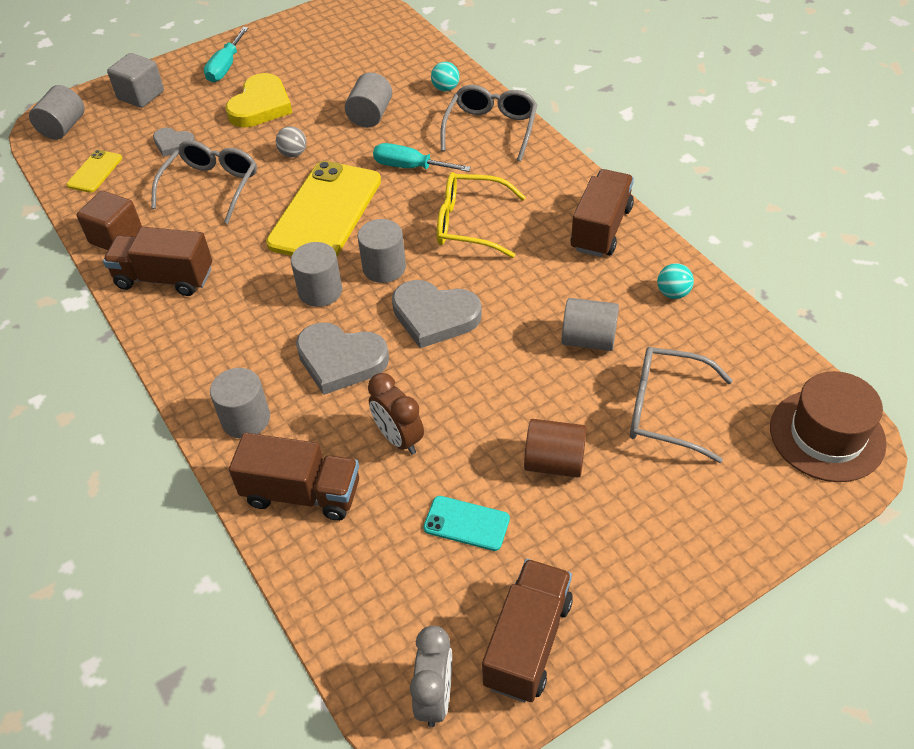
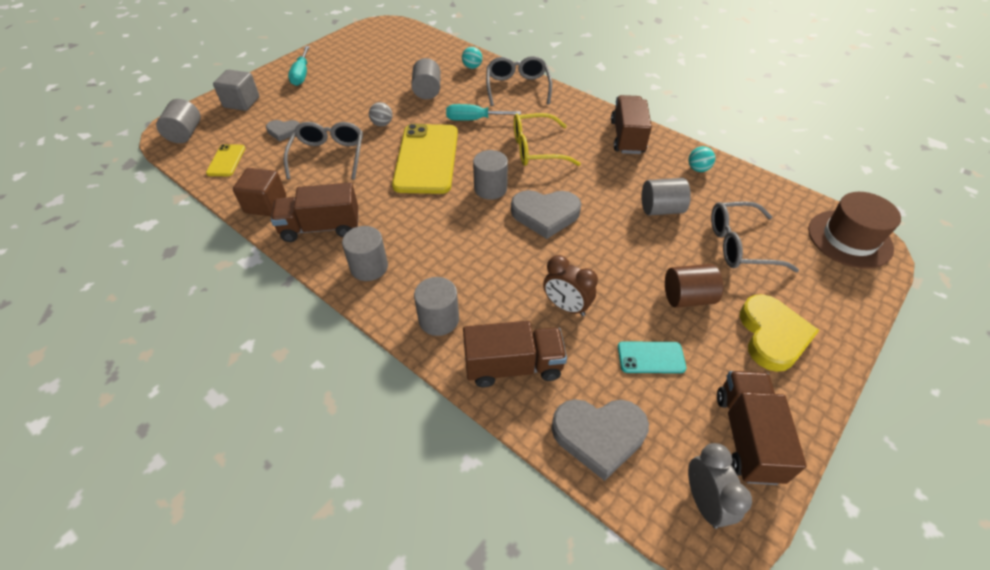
camera: 20 degrees left, 0 degrees up
(261, 106) = (341, 96): yellow heart -> yellow heart (772, 335)
(320, 291) = (450, 213): grey cylinder -> grey cylinder (369, 267)
(340, 360) = (492, 259): grey heart -> grey heart (599, 435)

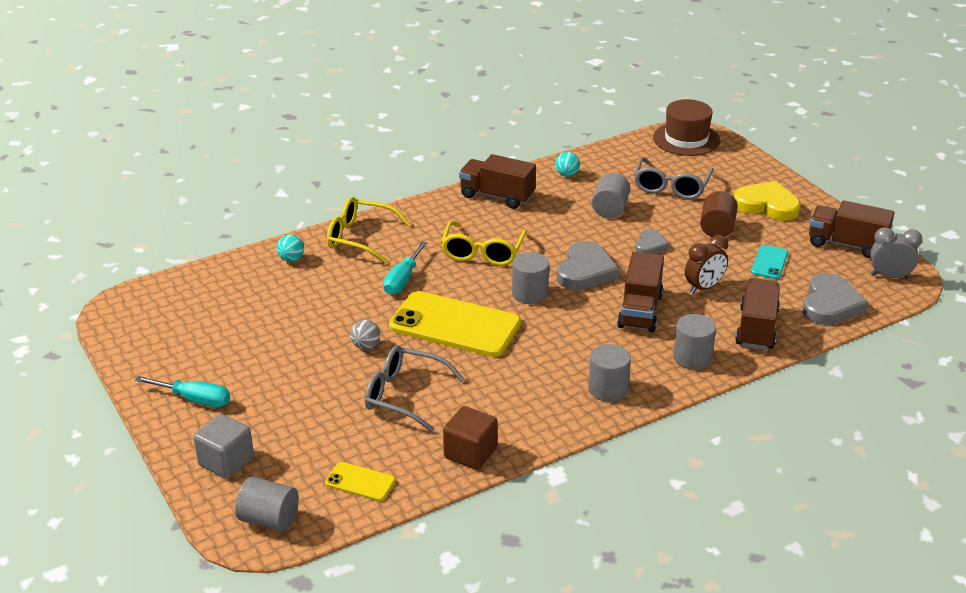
camera: 70 degrees left, 15 degrees down
(283, 131) = (327, 427): grey heart -> grey heart (650, 245)
(321, 227) = (532, 415): brown truck -> brown truck (640, 311)
(427, 91) = (319, 301): grey cylinder -> none
(517, 87) = (360, 238): grey glasses -> yellow glasses

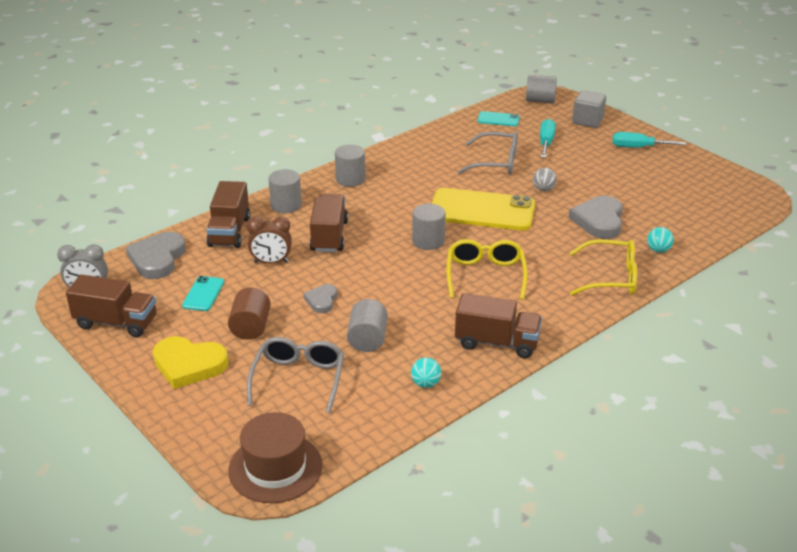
camera: 170 degrees right, 0 degrees up
(360, 482) = (498, 119): yellow phone -> turquoise phone
(402, 280) = (545, 242): turquoise screwdriver -> turquoise screwdriver (546, 142)
(470, 453) = (436, 138): brown cube -> none
(585, 271) = (382, 267): grey heart -> grey heart (599, 221)
(704, 288) = (271, 262): brown clock -> brown clock turned 135 degrees counterclockwise

